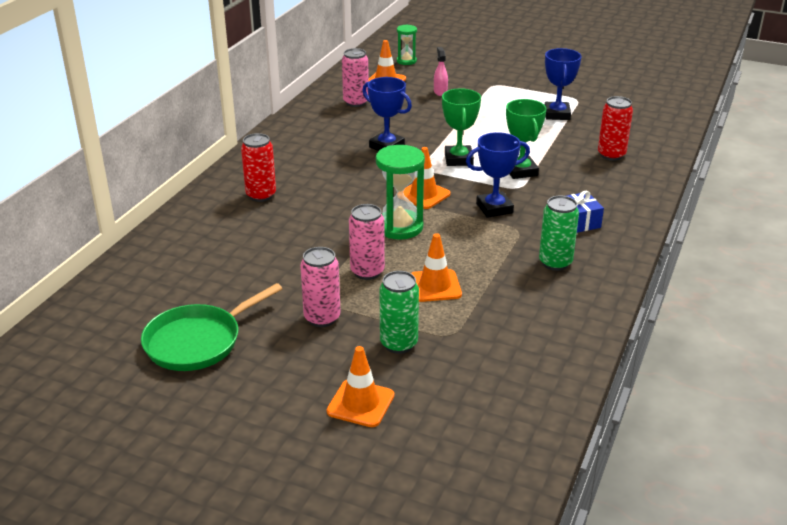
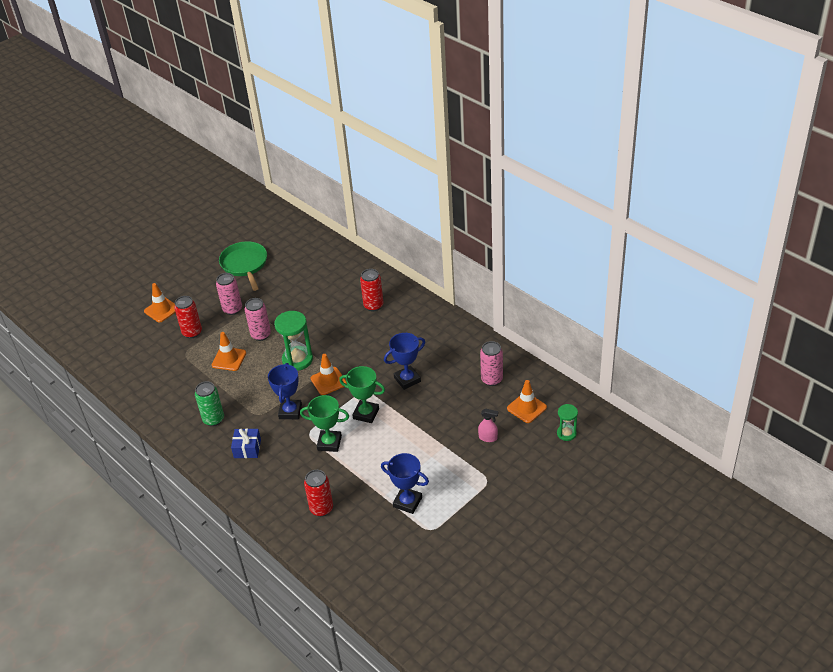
camera: 115 degrees right, 10 degrees up
(399, 344) = (192, 332): green can -> red can

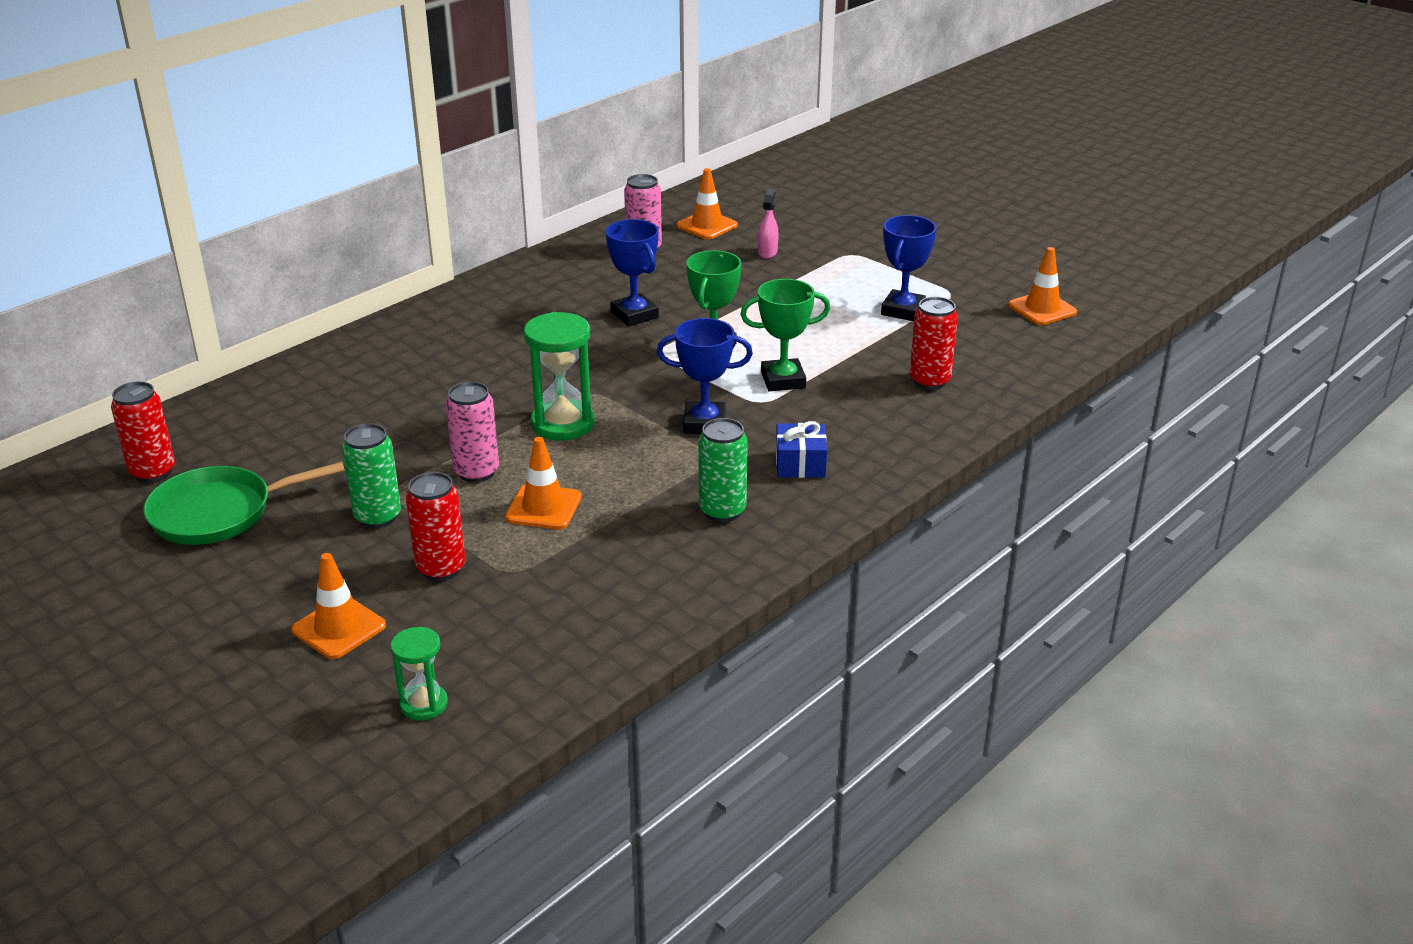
camera: 95 degrees left, 10 degrees down
(232, 309) = (377, 517): pink can -> green can
(328, 381) = (628, 388): orange traffic cone -> orange traffic cone (1042, 309)
(329, 443) = (783, 380): green trophy -> green trophy turned 75 degrees clockwise
(373, 305) = (428, 350): red can -> red can (153, 472)
(566, 433) = (758, 202): green hourglass -> green hourglass (424, 704)

